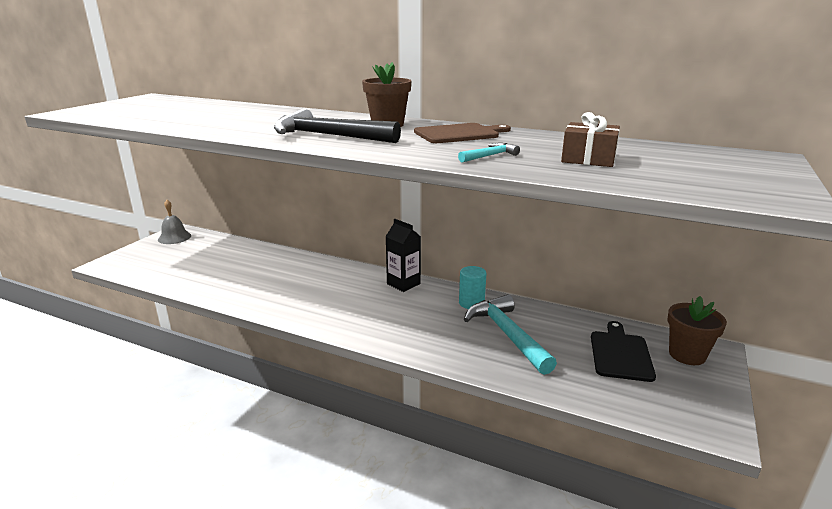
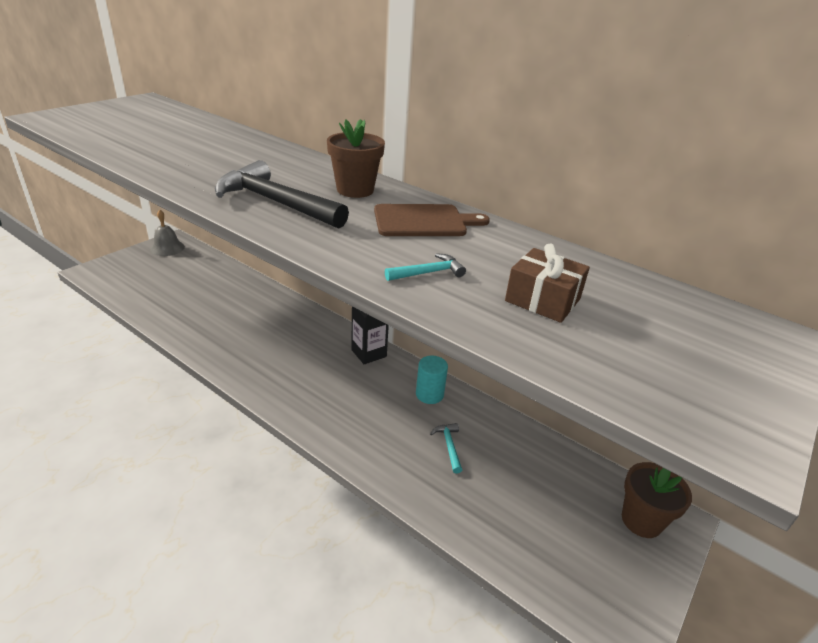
camera: 10 degrees right, 10 degrees up
(507, 334) = (449, 446): turquoise hammer -> turquoise hammer, size x0.45
(620, 354) = (564, 501): black cutting board -> none

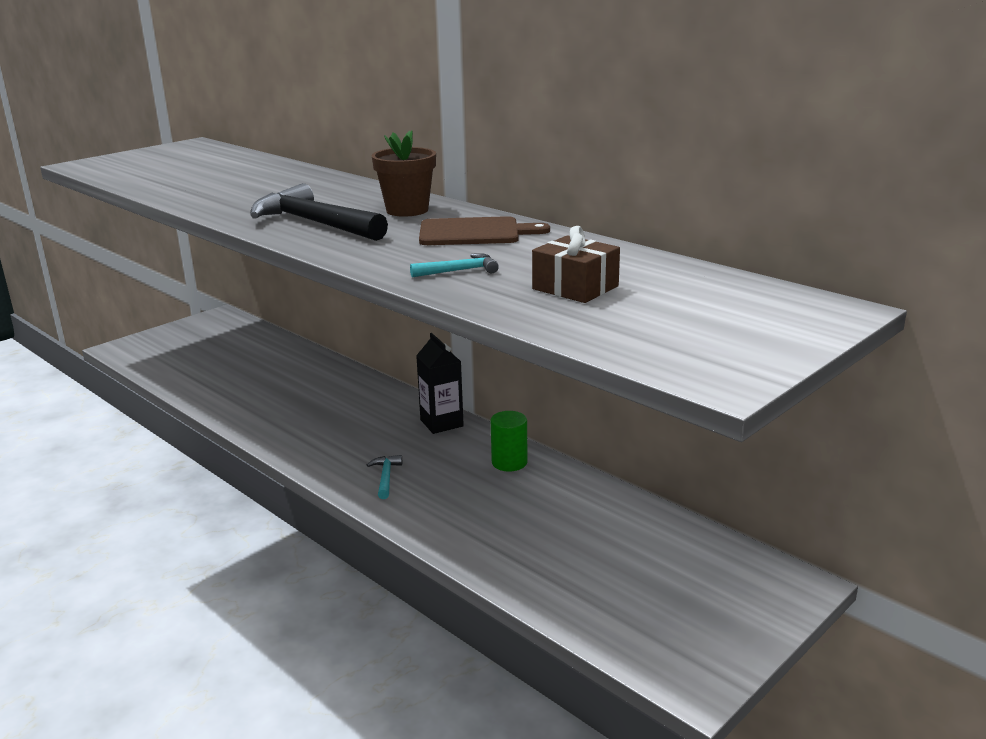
camera: 10 degrees right, 10 degrees down
(167, 248) = (212, 323): grey bell -> none
(429, 394) = (509, 462): turquoise cylinder -> green cylinder
(449, 446) = (521, 511): turquoise hammer -> turquoise hammer (386, 477)
(641, 520) = (750, 583): brown flower pot -> none

